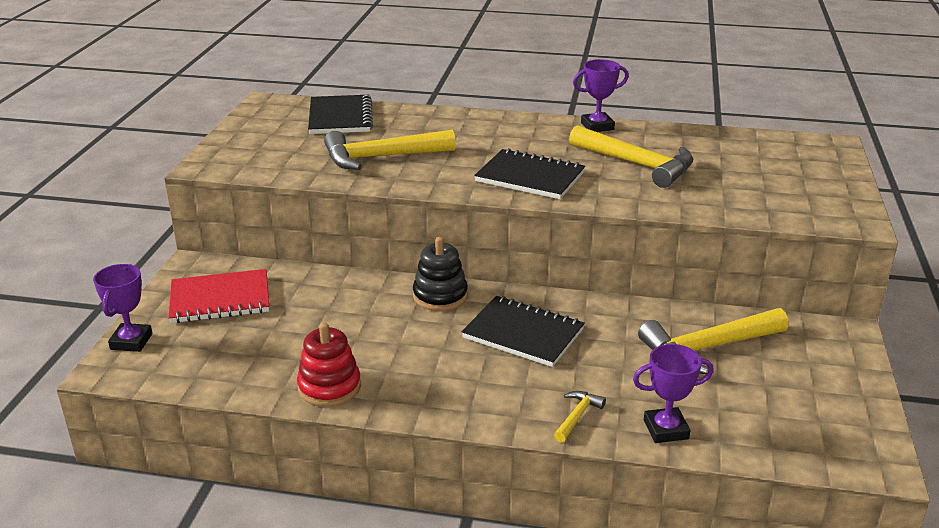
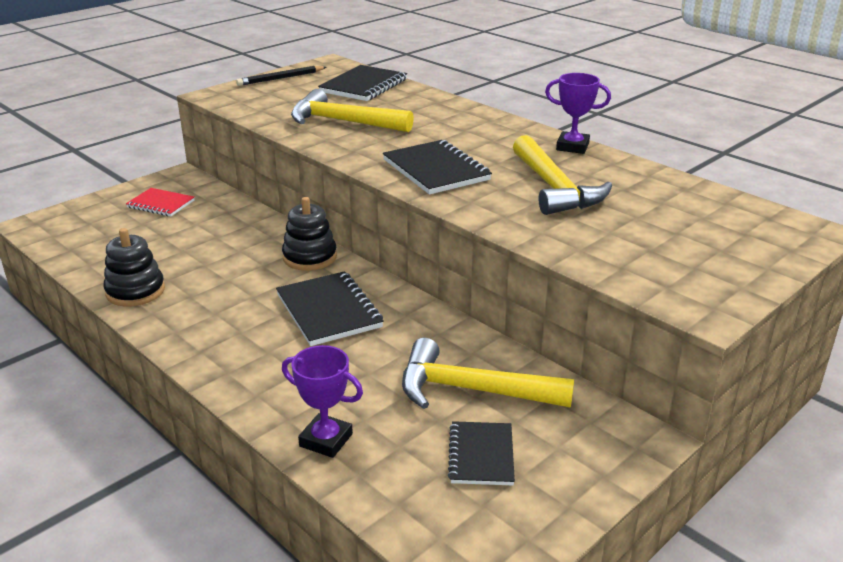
camera: 35 degrees right, 0 degrees up
(131, 341) = (70, 212): purple trophy -> none
(220, 299) = (161, 204): red notebook -> red notebook, size x0.65
(245, 130) = (280, 78): none -> black pencil
(329, 387) = (135, 291): red stacking toy -> black stacking toy
(577, 416) = (271, 393): yellow hammer -> none
(774, 389) = (481, 455): none -> black notebook

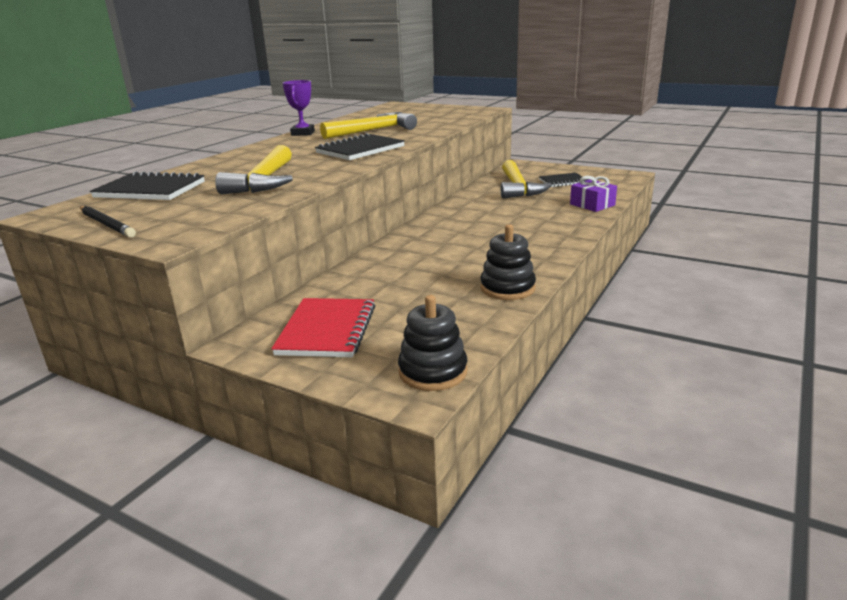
camera: 105 degrees left, 5 degrees down
(161, 204) = (327, 330): red notebook -> red notebook, size x1.55
(310, 257) = (405, 243): black stacking toy -> black stacking toy (433, 372)
(326, 440) = (592, 205): purple trophy -> purple gift
(328, 311) = (474, 225): black notebook -> none

